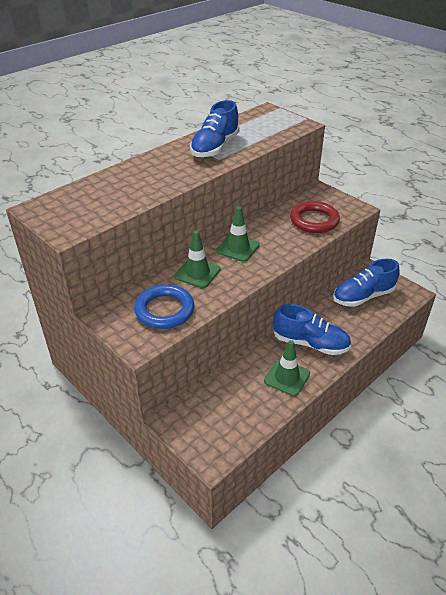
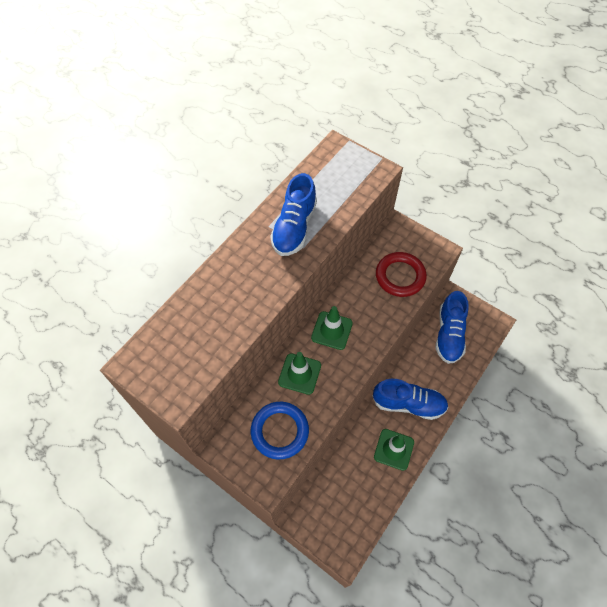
camera: 10 degrees left, 20 degrees up
(363, 296) = (449, 334): blue shoe -> blue shoe turned 45 degrees counterclockwise

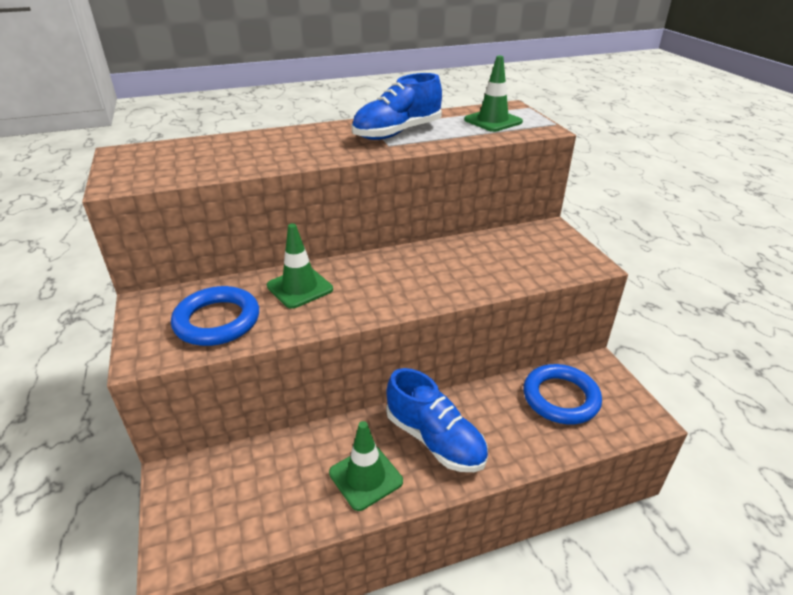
camera: 35 degrees right, 25 degrees down
(332, 330) = (378, 271): green traffic cone -> green traffic cone (493, 121)
(400, 276) = (512, 264): red ring -> none
(449, 334) = (560, 398): blue shoe -> blue ring

